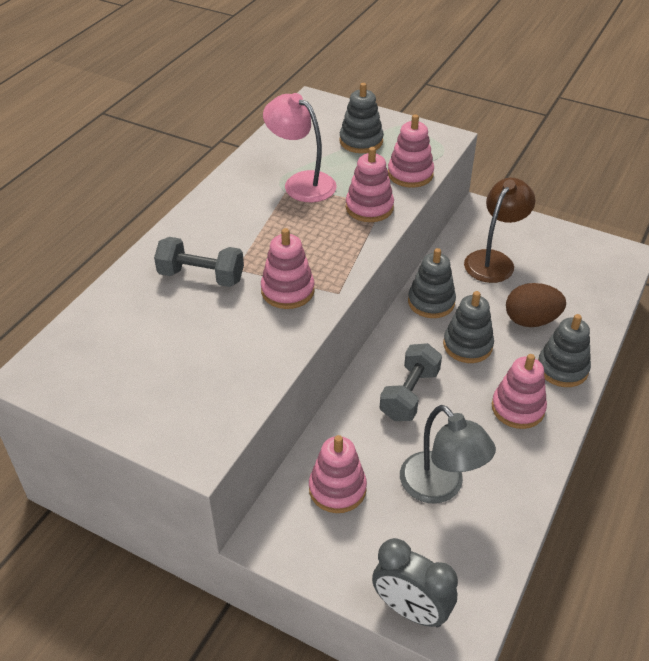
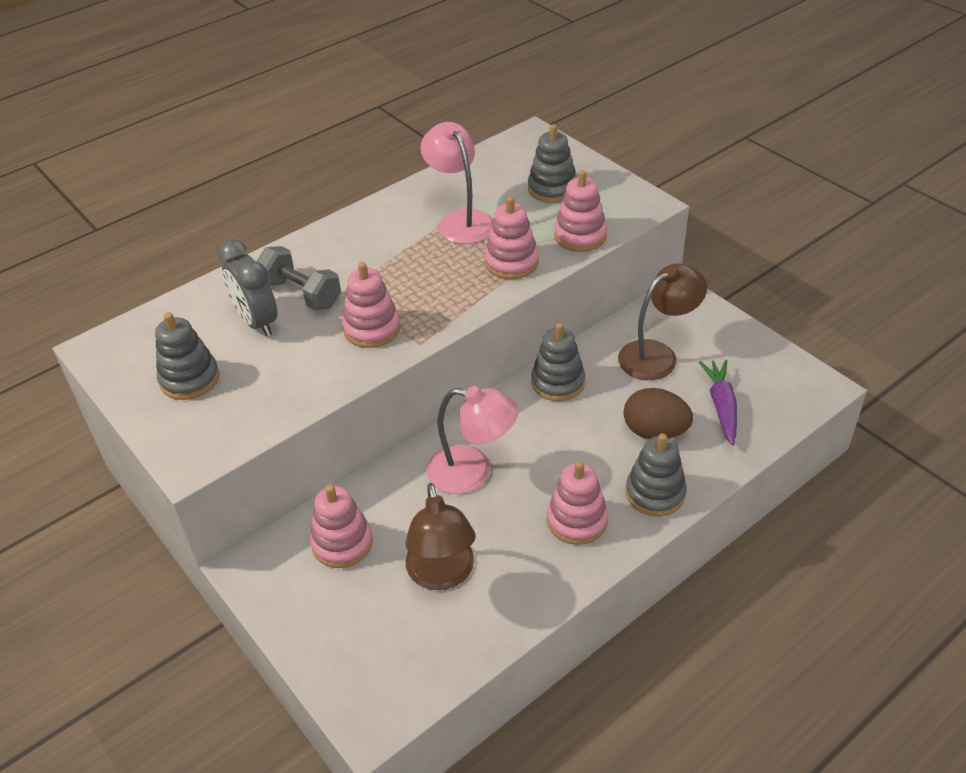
camera: 25 degrees right, 0 degrees up
(409, 394) = (472, 472): grey dumbbell -> pink lamp
(410, 610) = (337, 681): grey clock -> grey clock (257, 322)
(440, 487) = (442, 575): grey lamp -> brown lamp
(467, 345) = (567, 439): grey stacking toy -> grey stacking toy (189, 379)
(566, 287) = (721, 406): none -> purple carrot

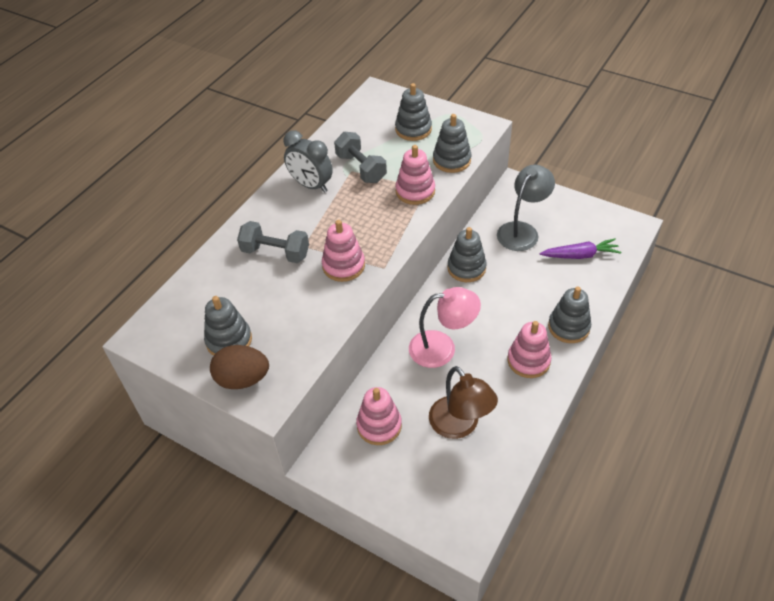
camera: 20 degrees left, 5 degrees up
(257, 322) = (255, 283): grey clock -> grey clock (311, 185)
(460, 220) = (361, 168): pink lamp -> grey dumbbell
(580, 236) = (451, 160): pink stacking toy -> grey stacking toy
(655, 432) = (547, 285): brown egg -> brown egg (243, 379)
(657, 355) = (522, 231): brown lamp -> grey lamp
(721, 406) = (580, 255): purple carrot -> purple carrot turned 105 degrees clockwise

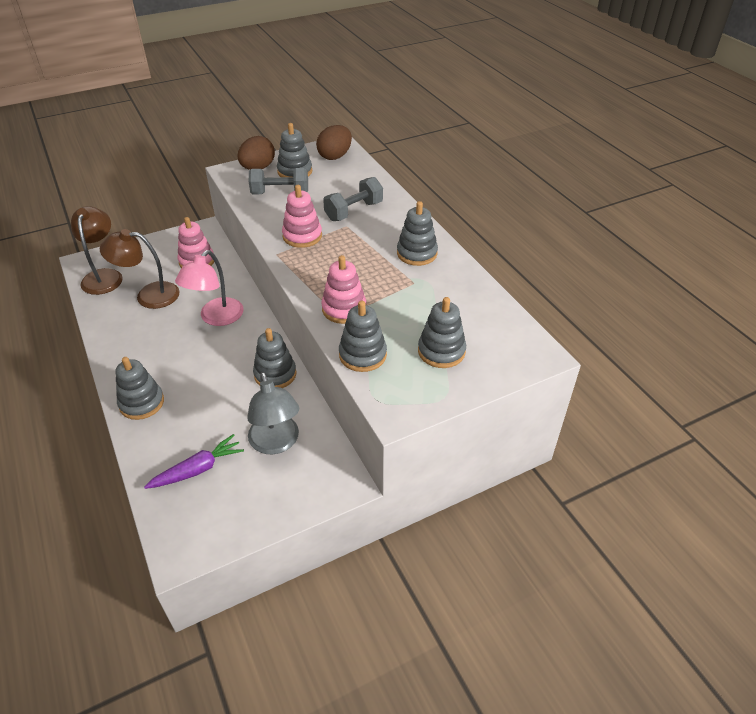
camera: 120 degrees right, 5 degrees down
(171, 325) = (335, 156): none -> brown egg
(311, 185) = (417, 253): grey clock -> grey stacking toy
(361, 168) = (412, 290): grey dumbbell -> grey dumbbell (280, 193)
(469, 495) = (104, 276): none -> brown lamp
(528, 361) = (147, 358): pink stacking toy -> none
(580, 255) = (198, 469): purple carrot -> purple carrot turned 150 degrees counterclockwise

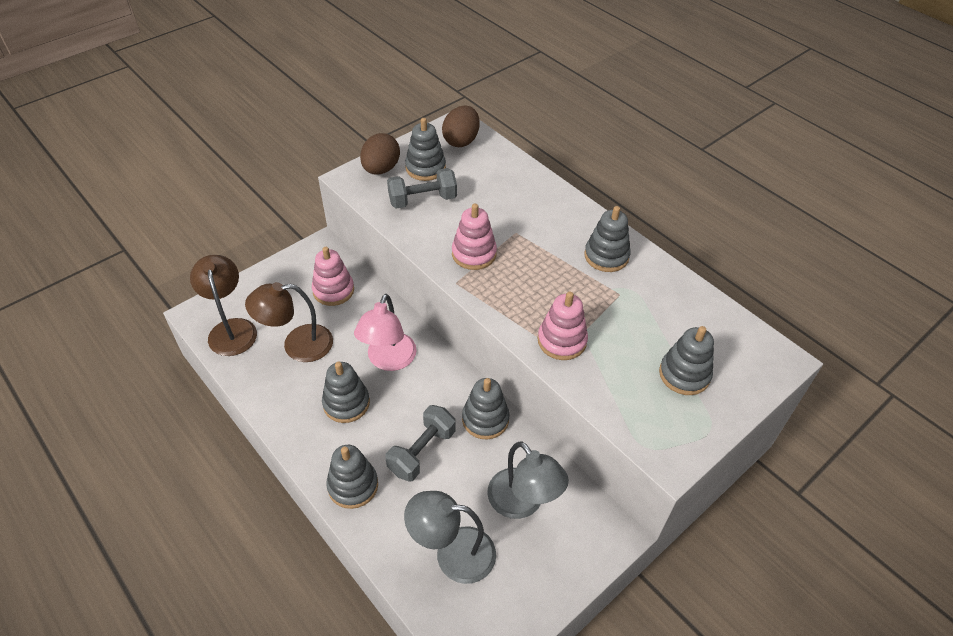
camera: 15 degrees left, 5 degrees up
(198, 469) = (453, 553): purple carrot -> grey lamp
(354, 211) = (515, 212): grey dumbbell -> grey dumbbell (422, 451)
(362, 355) = (607, 395): grey stacking toy -> grey stacking toy (346, 403)

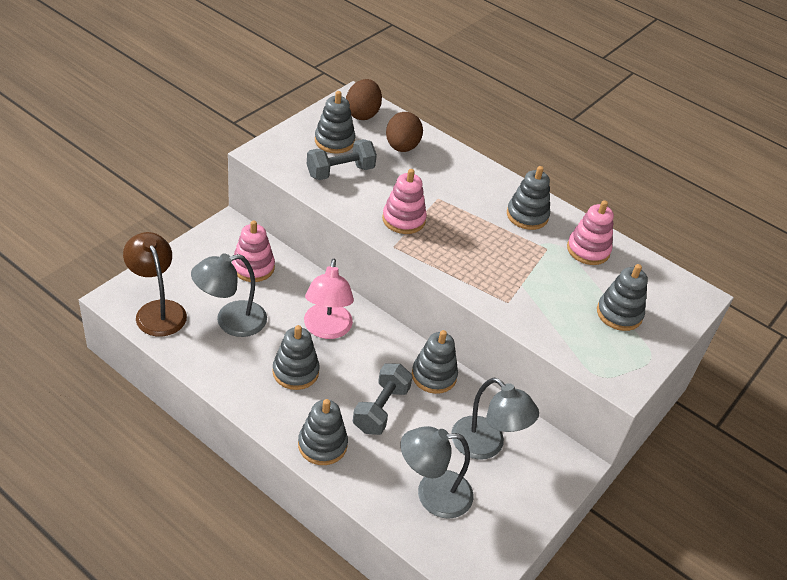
camera: 15 degrees left, 5 degrees down
(297, 345) = (231, 321): brown lamp -> grey lamp
(381, 169) = (290, 144): brown egg -> brown egg (402, 147)
(562, 341) = (505, 292): pink stacking toy -> pink stacking toy (588, 250)

